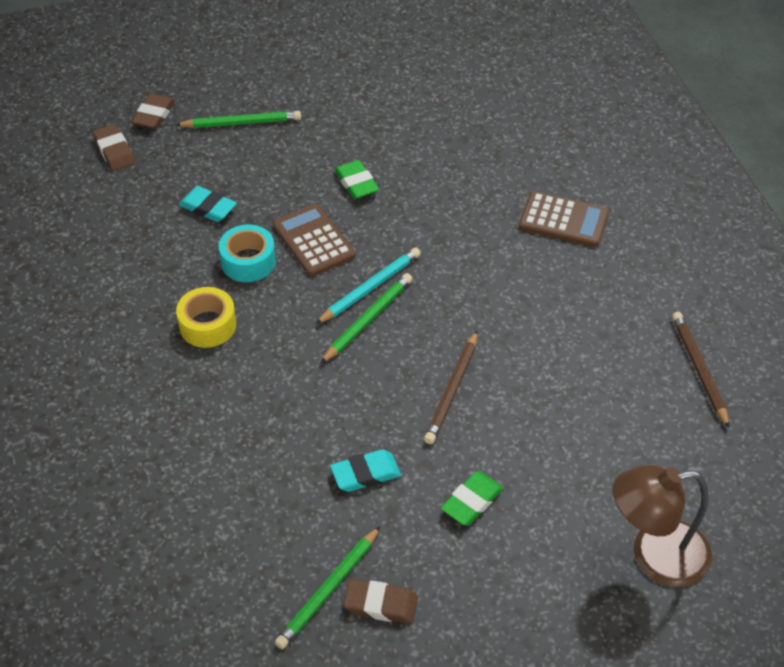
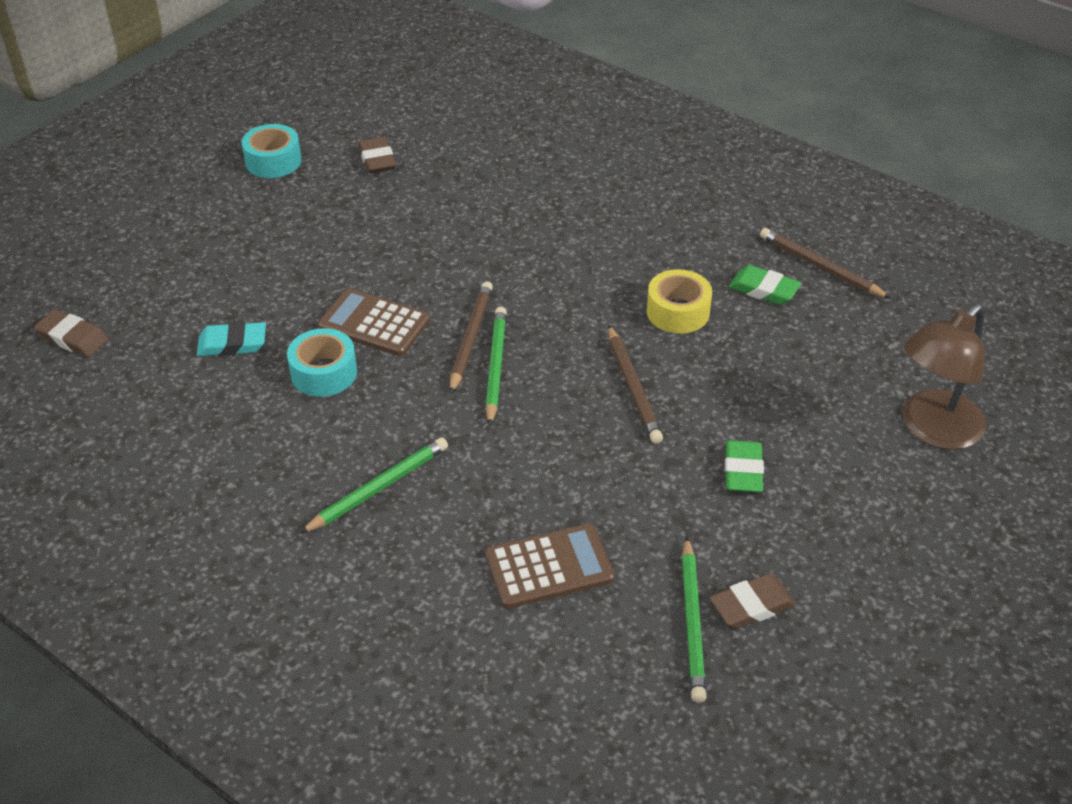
camera: 35 degrees left, 5 degrees down
(154, 115) = (87, 285): brown eraser -> brown eraser (377, 159)
(207, 325) = (337, 450): yellow tape -> yellow tape (678, 312)
(241, 123) = (195, 253): green pencil -> green pencil (378, 488)
(355, 72) = (273, 161): none -> turquoise tape
(356, 183) = (368, 255): green eraser -> green eraser (763, 289)
(365, 474) = (625, 500): turquoise eraser -> none
(370, 288) = (470, 338): turquoise pencil -> brown pencil
(563, 220) = (592, 202): brown calculator -> brown calculator (549, 567)

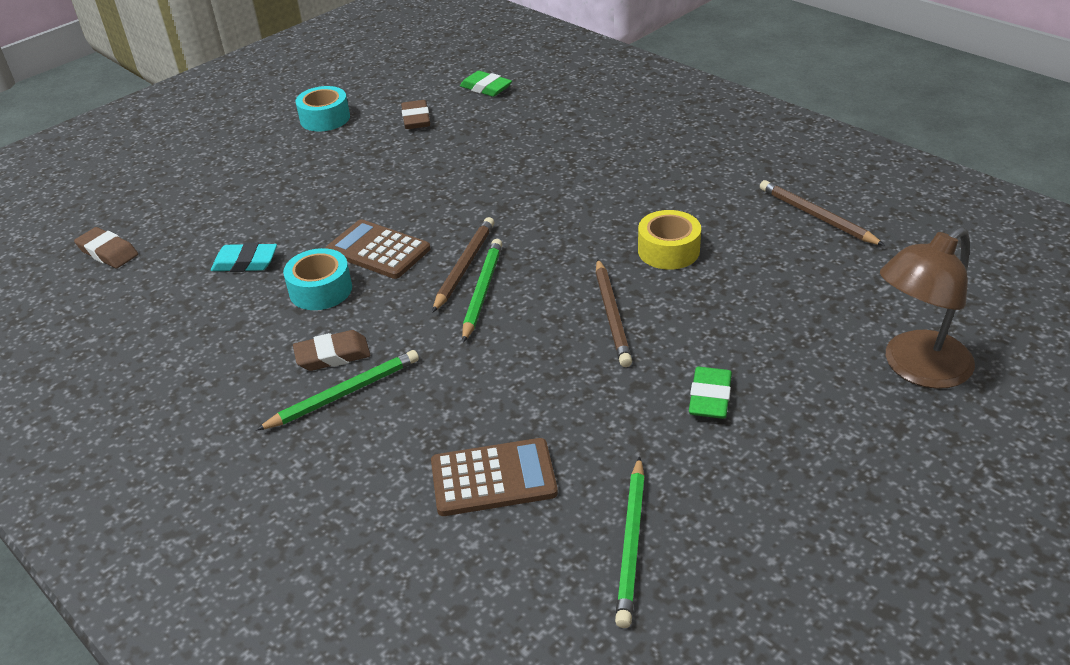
camera: 10 degrees right, 5 degrees down
(751, 605) = (698, 531): brown eraser -> brown eraser (333, 355)
(763, 289) = (757, 234): green eraser -> green eraser (486, 88)

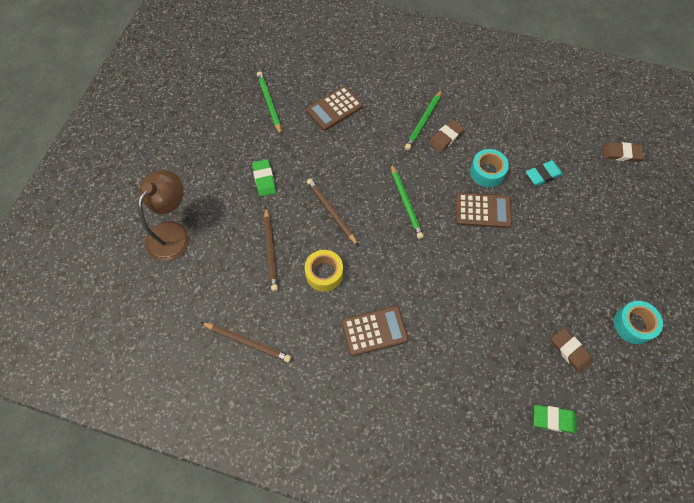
camera: 150 degrees right, 25 degrees up
(464, 266) = (427, 217): brown pencil -> brown pencil (271, 250)
(633, 185) = (374, 331): none -> brown calculator

